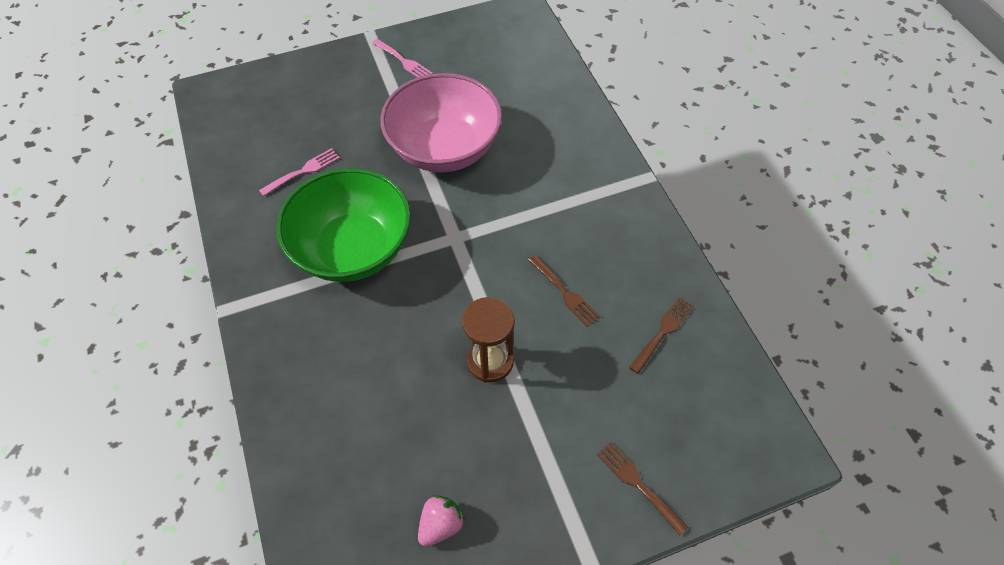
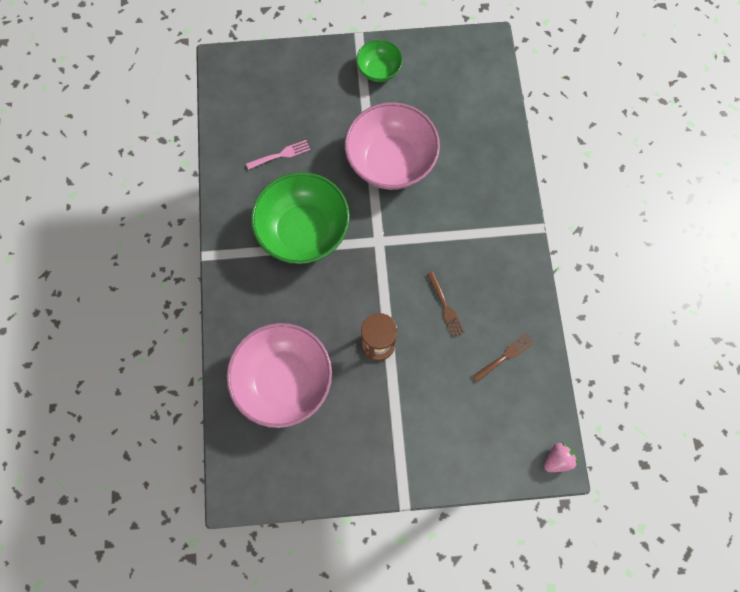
camera: 15 degrees right, 15 degrees up
(370, 443) = (284, 380): none -> pink bowl
(403, 61) = (379, 70): pink fork -> green bowl
(441, 524) = (316, 447): pink strawberry -> pink strawberry (557, 459)
(638, 484) = (451, 457): brown fork -> none

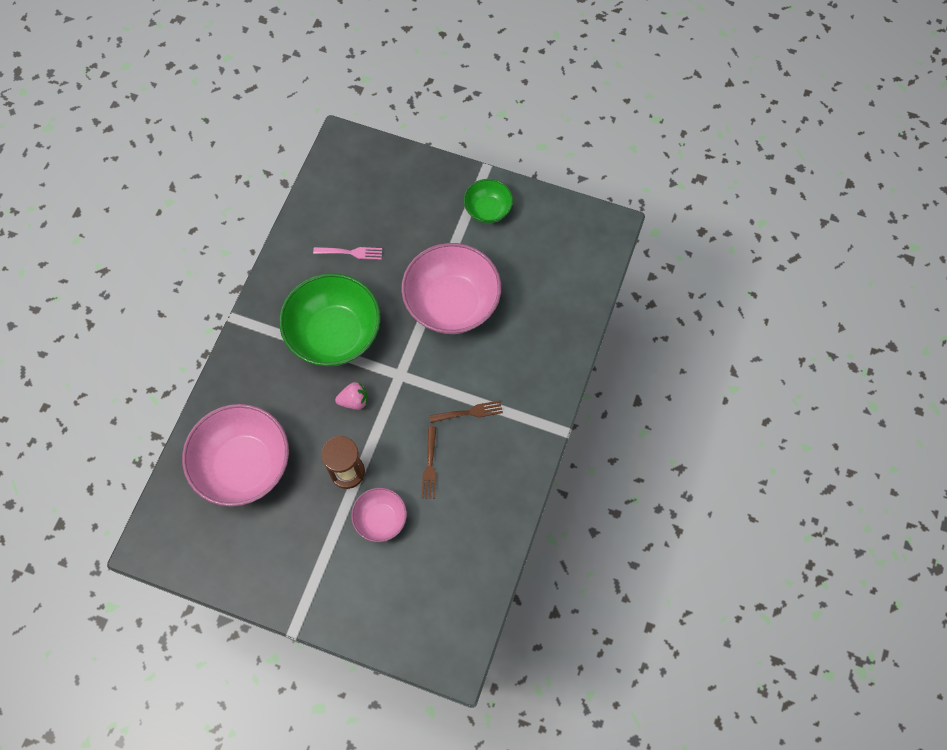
camera: 25 degrees right, 5 degrees down
(428, 371) = (380, 519): none -> pink bowl
(505, 356) = (461, 539): brown fork -> brown fork (469, 412)
(557, 459) = (459, 659): pink strawberry -> pink strawberry (354, 401)

